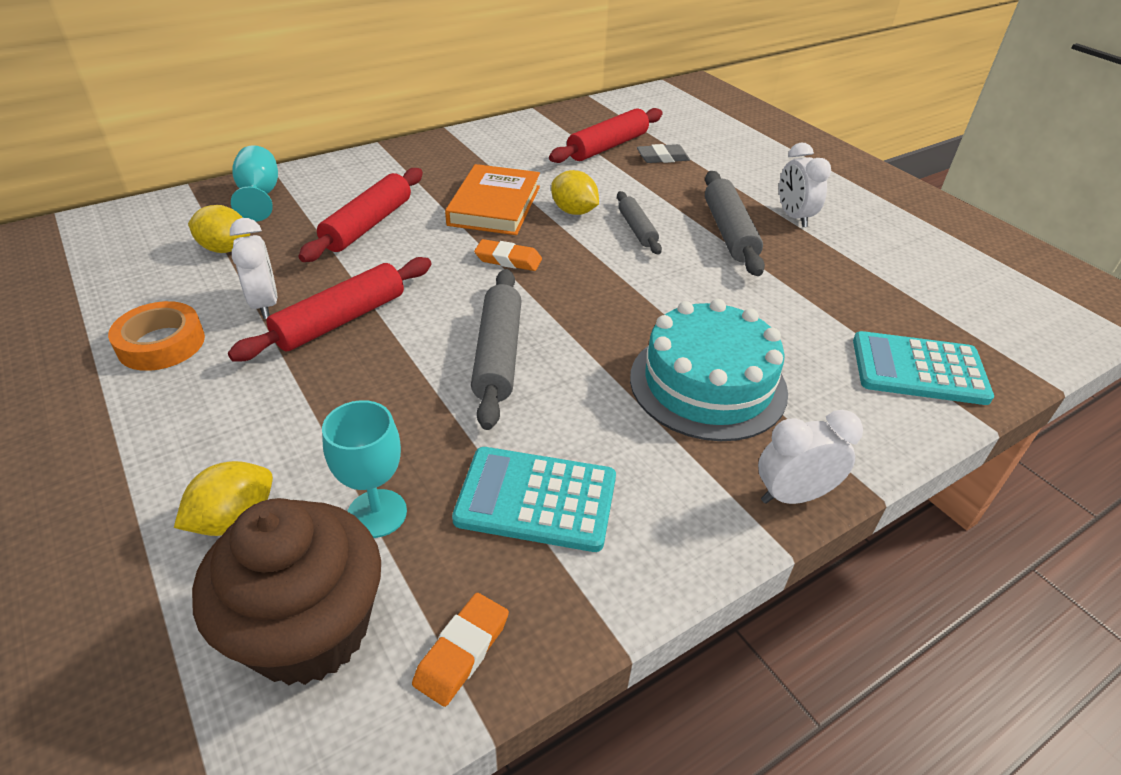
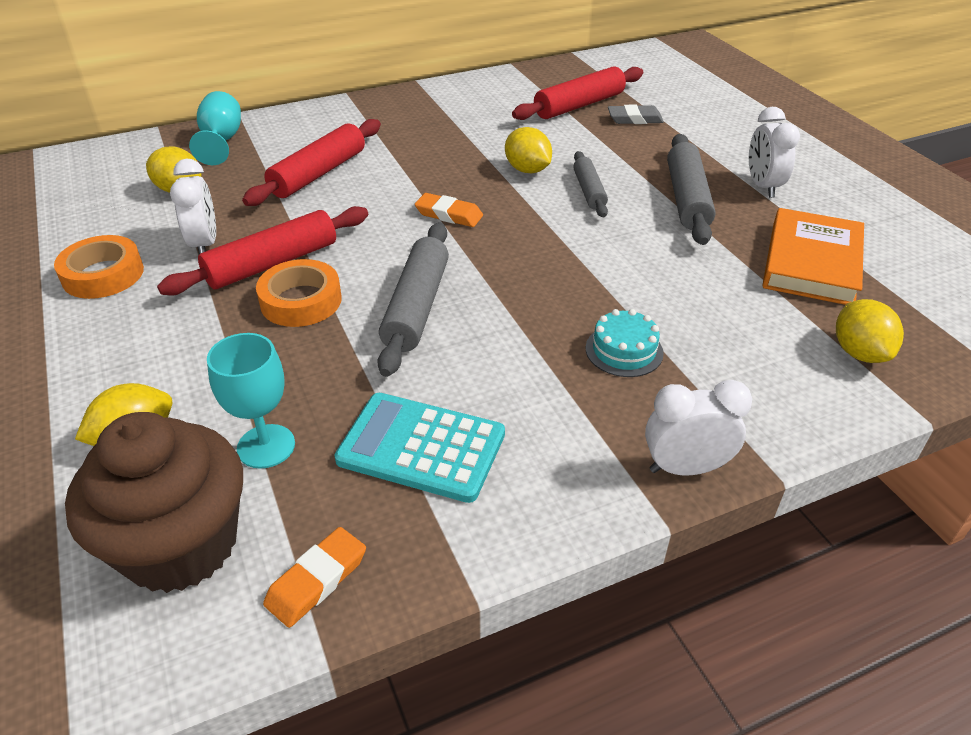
camera: 10 degrees right, 0 degrees up
(379, 357) = (301, 301): none -> orange tape
(494, 205) = (448, 160): orange book -> orange book (811, 263)
(708, 384) = (624, 350): turquoise cake -> turquoise cake, size x0.48
(918, 369) = (859, 352): turquoise calculator -> yellow lemon

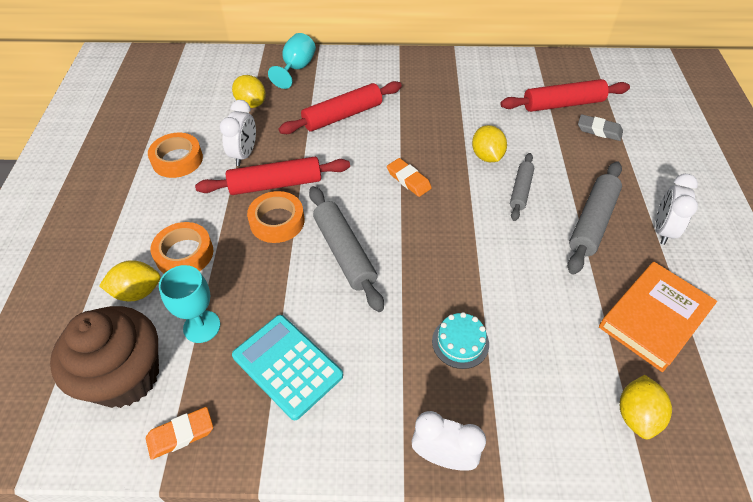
camera: 25 degrees right, 10 degrees up
(184, 374) = (184, 254): none -> orange tape
(416, 307) = (344, 252): grey rolling pin -> grey rolling pin turned 60 degrees counterclockwise

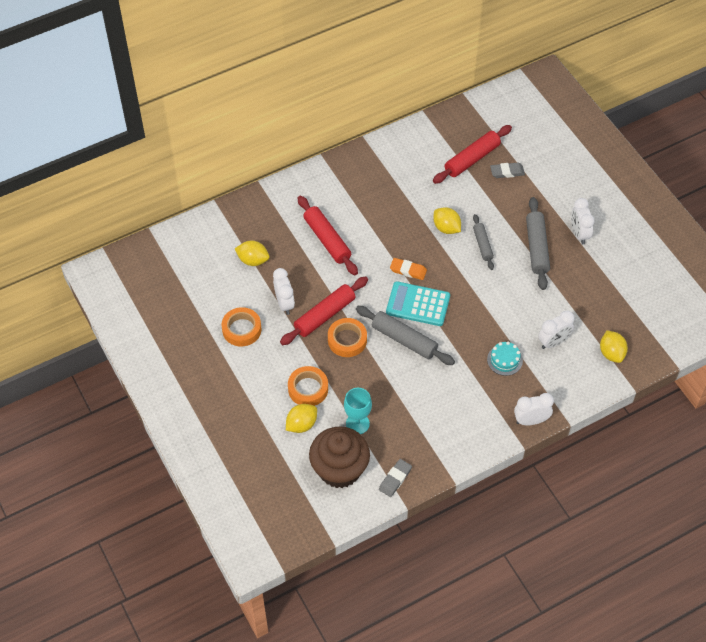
camera: 30 degrees left, 5 degrees up
(181, 434) = (395, 479): orange eraser -> grey eraser
(287, 366) = (422, 419): turquoise calculator -> turquoise calculator (418, 304)
(296, 68) = (260, 213): turquoise goblet -> none
(342, 115) = (327, 240): red rolling pin -> red rolling pin turned 60 degrees counterclockwise
(549, 353) = (553, 342): none -> white clock
(654, 318) = (598, 294): orange book -> none

